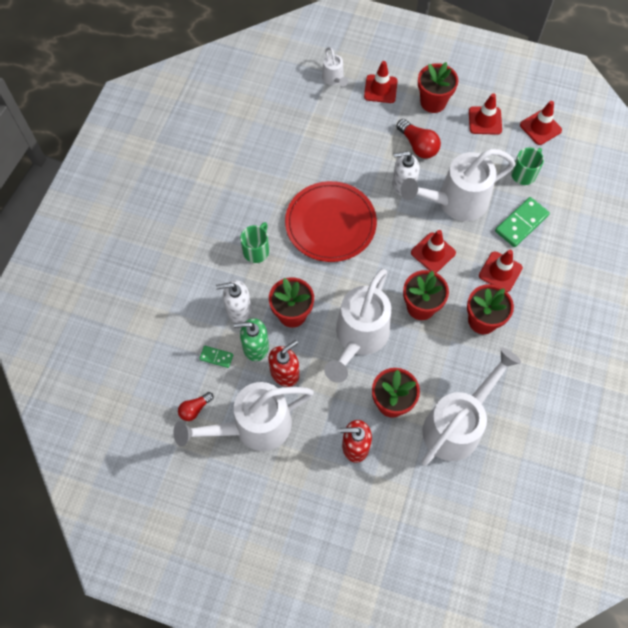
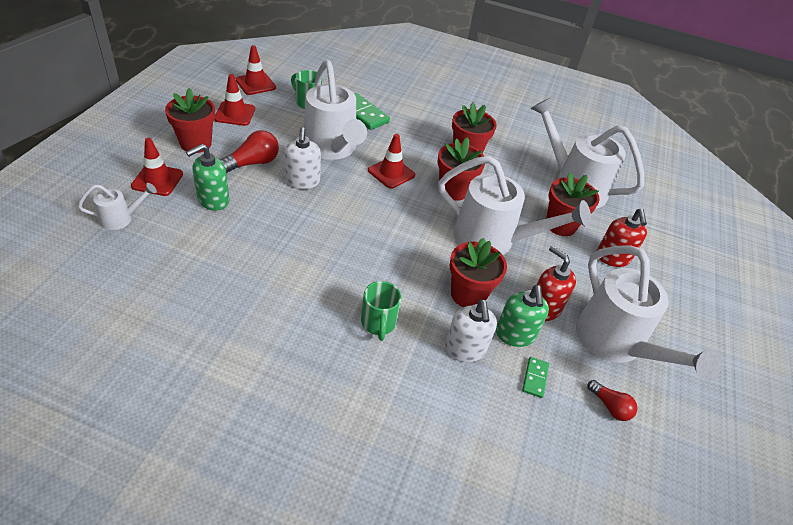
camera: 95 degrees left, 20 degrees down
(256, 250) = (378, 323): green mug -> green mug turned 120 degrees counterclockwise
(330, 223) = (346, 247): red plate -> none
(365, 128) = (213, 200): none -> green soap dispenser
(500, 271) = (414, 135): red traffic cone -> none

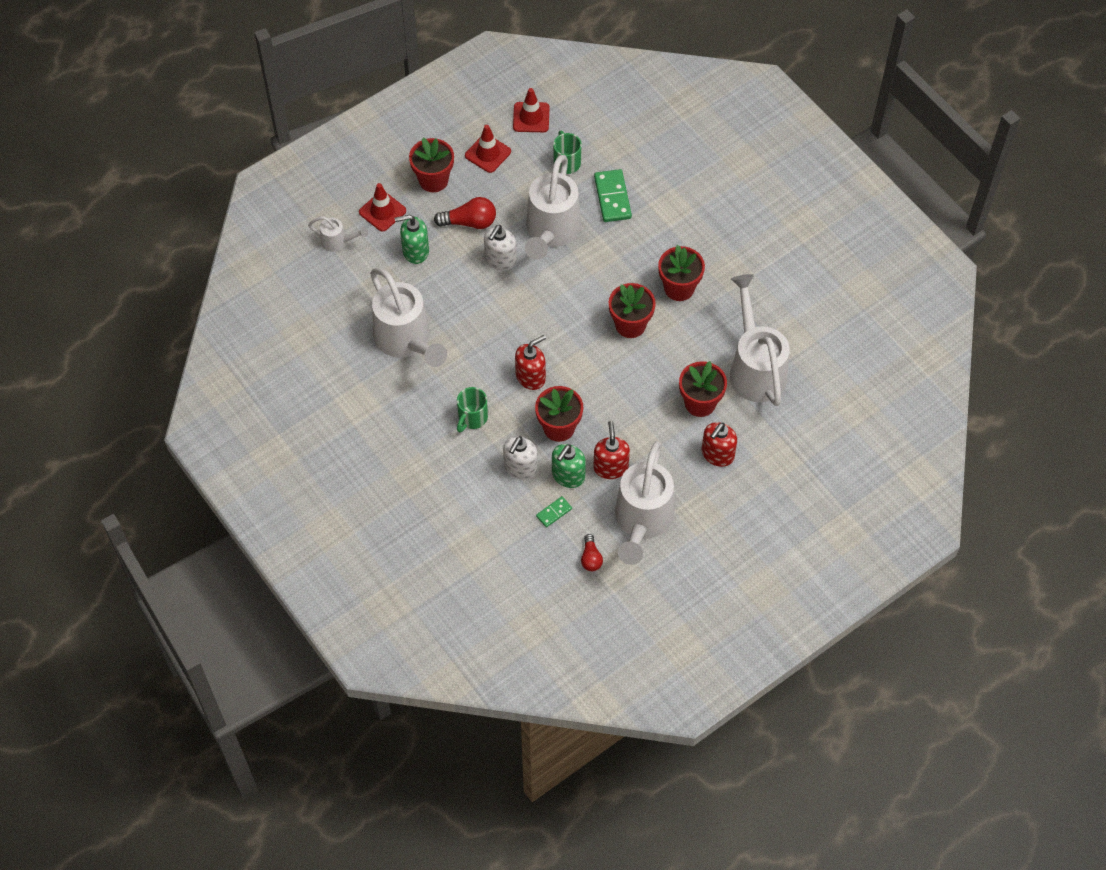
camera: 40 degrees right, 15 degrees up
(391, 173) = (586, 282): red traffic cone -> none
(405, 262) = (530, 376): none -> red soap dispenser
(492, 240) = (622, 390): white watering can -> white watering can (406, 340)

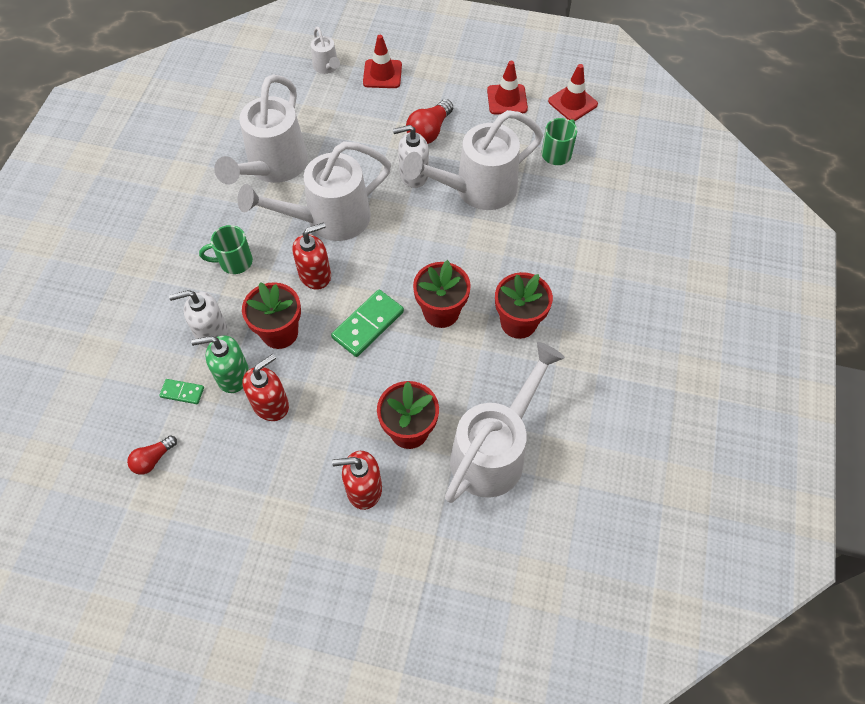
camera: 50 degrees right, 0 degrees up
(415, 251) = (366, 117): green soap dispenser -> none
(433, 180) = (445, 84): red flower pot -> none
(469, 222) = (429, 131): red light bulb -> red light bulb turned 75 degrees clockwise
(530, 376) = (315, 275): red soap dispenser -> red soap dispenser turned 45 degrees counterclockwise
(612, 197) = (558, 208): green domino -> green domino (368, 325)
(642, 521) = (230, 475): white watering can -> white watering can (329, 219)

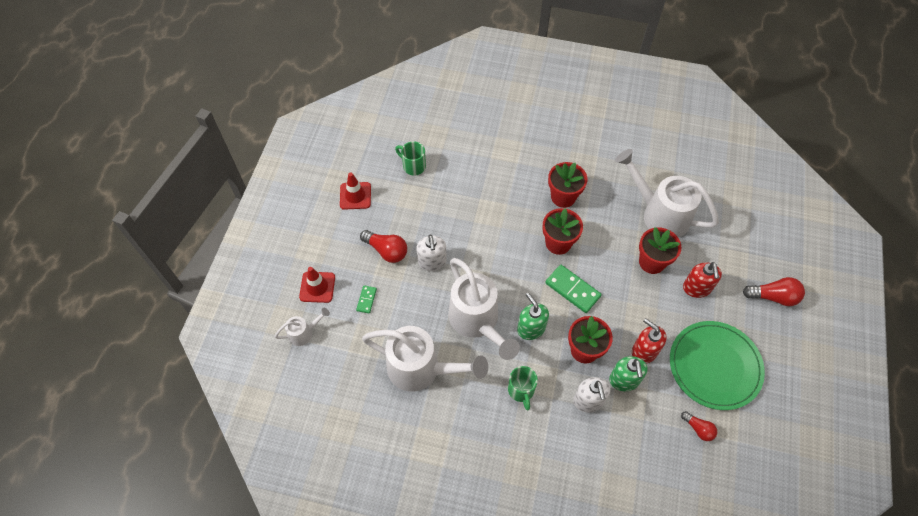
camera: 90 degrees left, 0 degrees up
(182, 392) = (642, 415): green domino -> green domino (366, 300)
(238, 495) = (715, 366): none -> green plate
(315, 275) = (531, 328): red soap dispenser -> green soap dispenser
(343, 606) = (773, 297): none -> red light bulb
(477, 189) = (447, 218): white watering can -> none
(572, 103) = (362, 153): red traffic cone -> none

